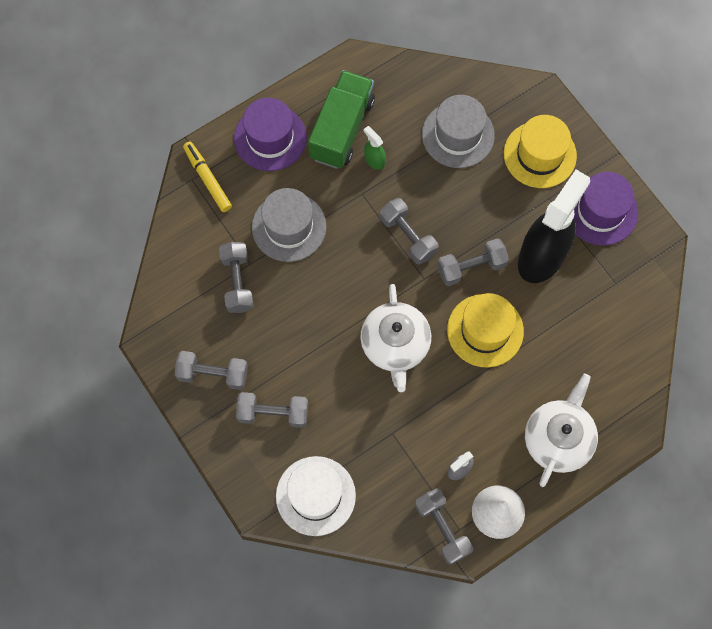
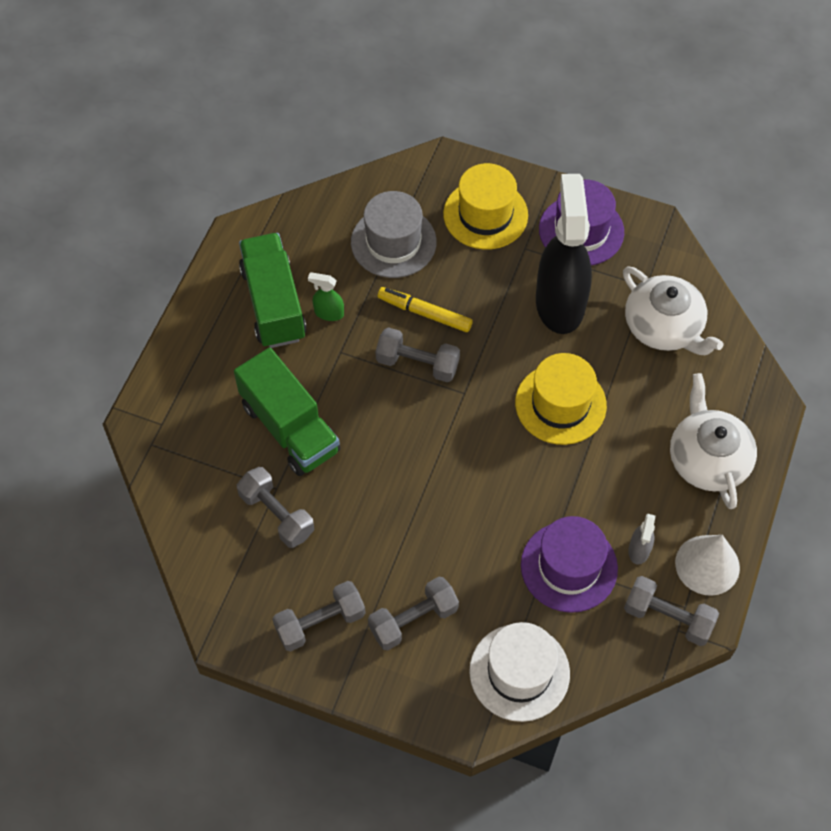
camera: 35 degrees left, 10 degrees down
(207, 179) = (168, 433): yellow marker -> yellow marker (424, 313)
(270, 138) = (205, 355): purple hat -> purple hat (569, 566)
(289, 227) = (290, 428): grey hat -> green truck
(395, 344) = (484, 472): white teapot -> white teapot (664, 327)
(471, 267) = (501, 354): grey dumbbell -> none

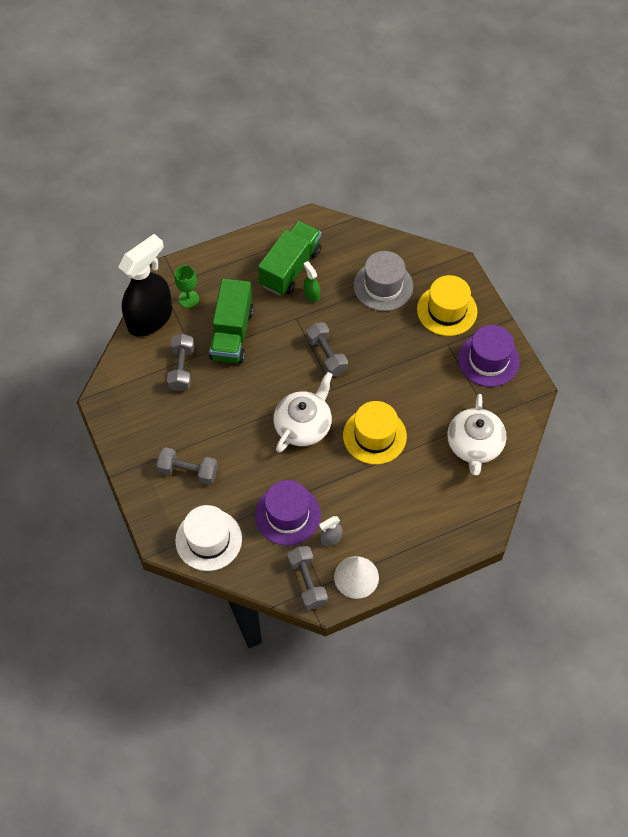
camera: 45 degrees right, 0 degrees up
(197, 431) = (188, 299): none -> green goblet
(320, 622) = (146, 434): grey dumbbell -> none
(424, 313) = (358, 334): yellow marker -> none
(560, 303) = (433, 386): black spray bottle -> black spray bottle (150, 318)
(707, 459) = (418, 528): white teapot -> white teapot (303, 425)

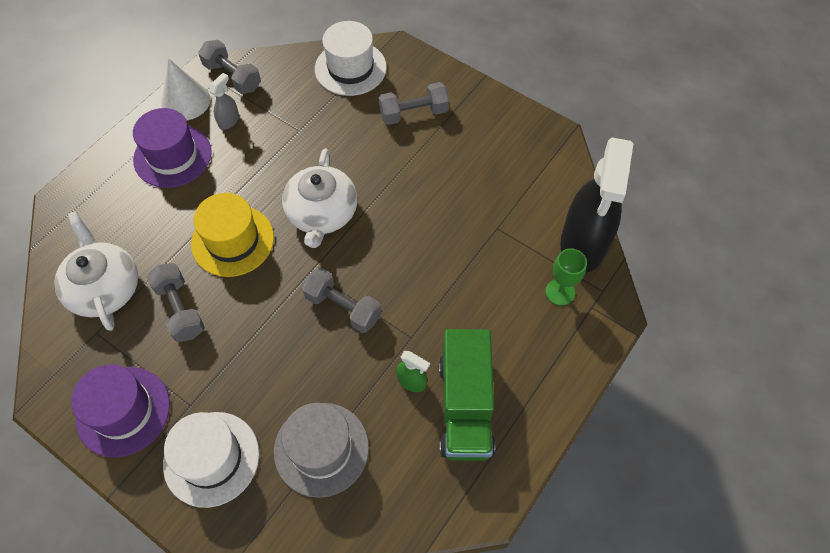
camera: 150 degrees right, 0 degrees up
(181, 368) = (500, 207): grey dumbbell -> grey dumbbell (180, 309)
(232, 334) = (475, 276): green truck -> none
(287, 515) = (286, 121): purple hat -> purple hat (172, 156)
(447, 310) = (211, 458): yellow hat -> white hat

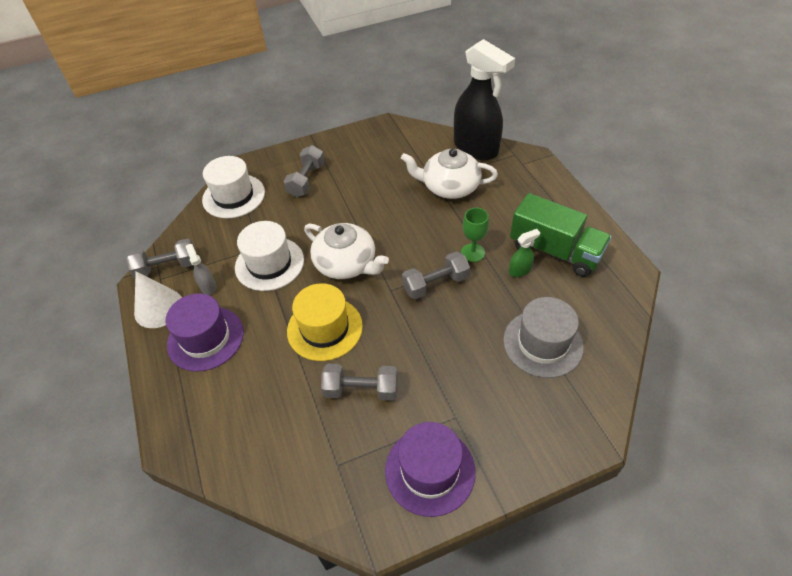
camera: 55 degrees left, 10 degrees down
(105, 288) = (296, 441): white teapot -> white teapot (449, 187)
(211, 458) = (511, 419): white hat -> white hat (269, 263)
(560, 292) = (502, 172): green goblet -> green goblet (473, 252)

